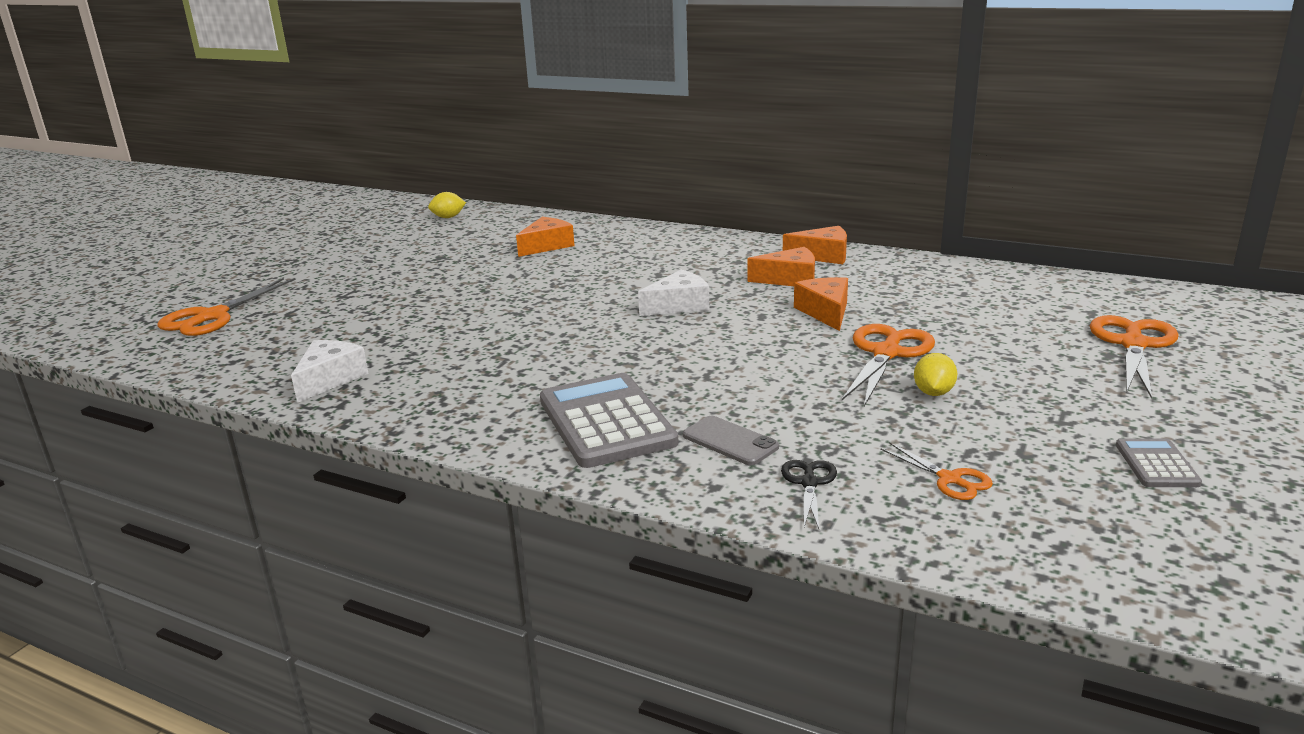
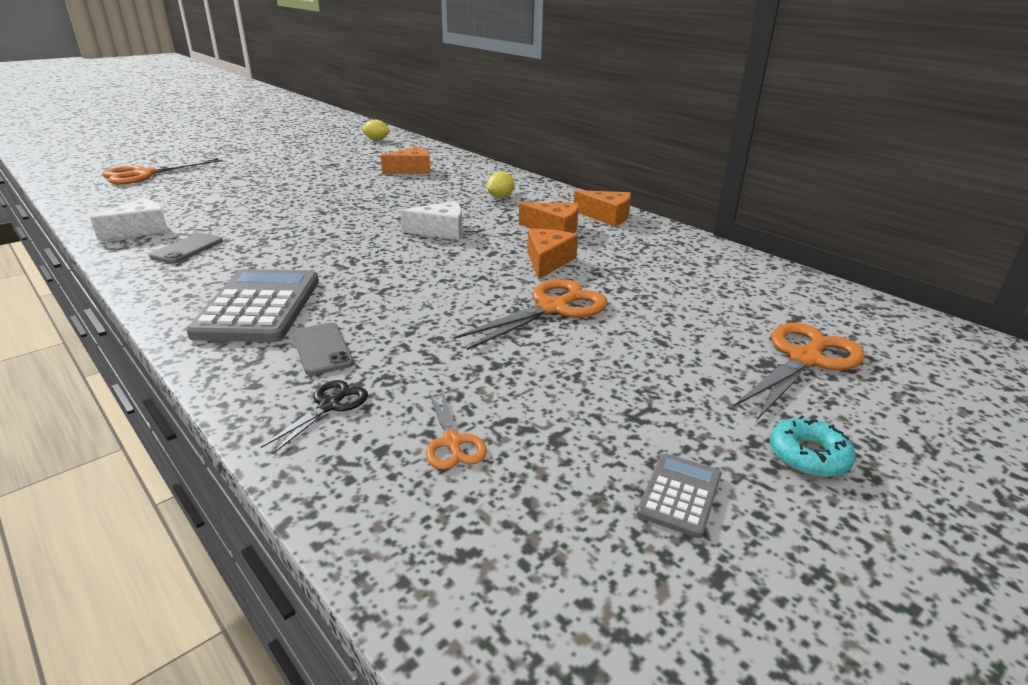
camera: 20 degrees right, 5 degrees up
(426, 386) = (187, 249): none -> grey phone
(933, 393) = (547, 354): yellow lemon -> yellow lemon (500, 197)
(1210, 413) = (808, 455): none -> turquoise donut

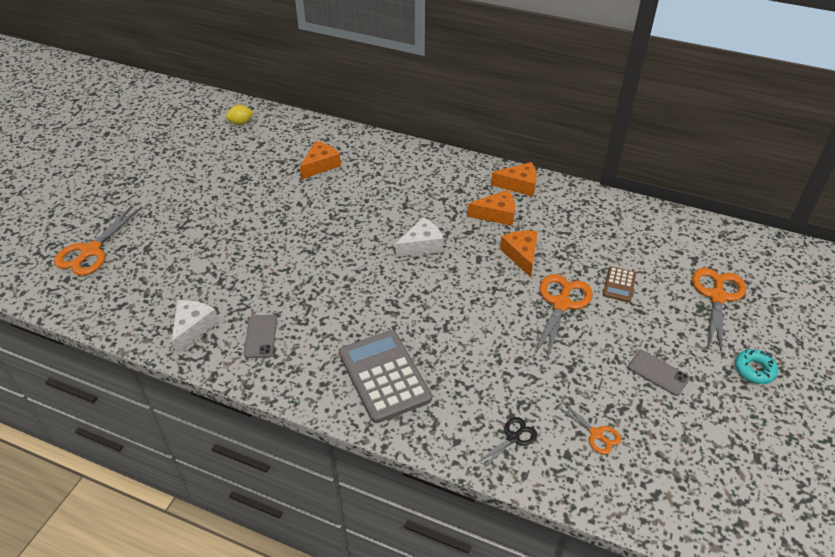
camera: 25 degrees left, 15 degrees up
(322, 349) = (463, 397): grey phone -> grey phone (658, 373)
(329, 406) = (513, 438): black scissors -> black scissors turned 45 degrees clockwise
(500, 197) = (425, 184): yellow lemon -> none
(654, 312) = (619, 284): none -> brown calculator
(679, 495) = (717, 420): grey calculator -> none

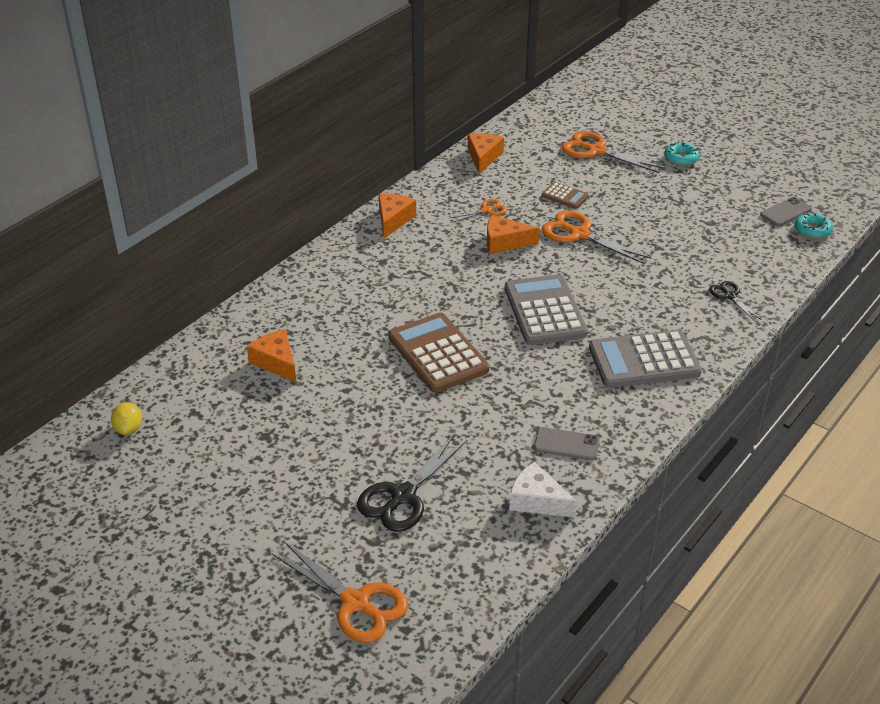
camera: 75 degrees left, 5 degrees down
(191, 253) = (403, 496): none -> black scissors
(354, 242) = (438, 353): none -> brown calculator
(421, 245) = (463, 304): white cheese -> none
(432, 297) = (545, 311): none -> grey calculator
(496, 214) = (435, 244): orange cheese -> orange cheese (483, 157)
(596, 434) = (732, 251): orange scissors -> orange scissors (486, 210)
(658, 373) = (674, 204): grey phone -> grey phone (785, 212)
(684, 515) = (812, 230): none -> turquoise donut

